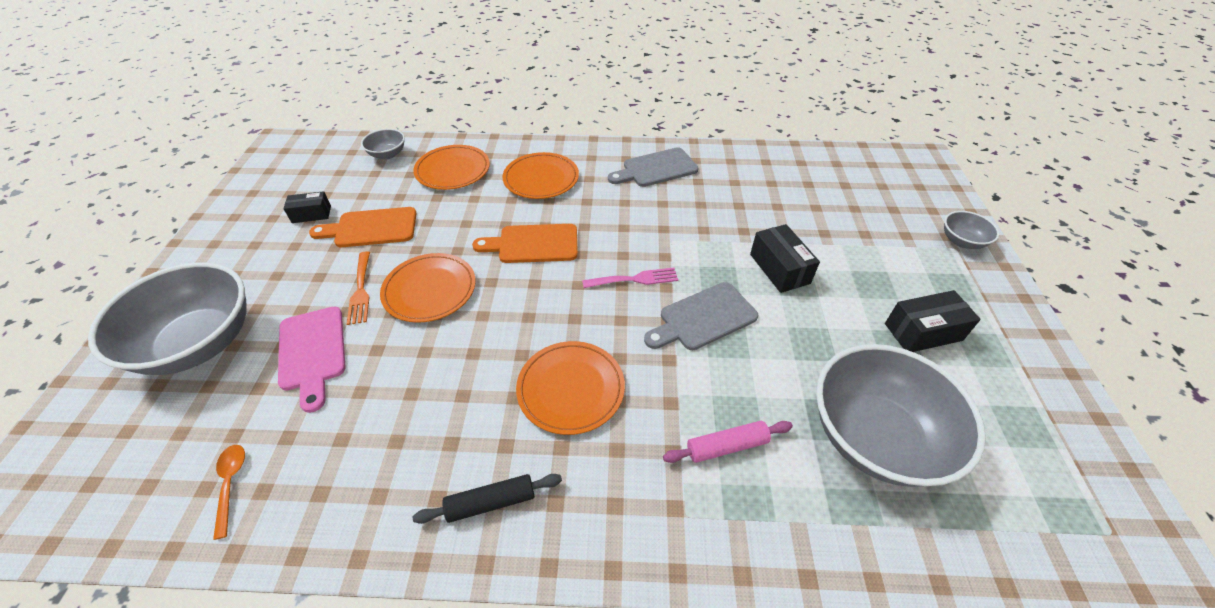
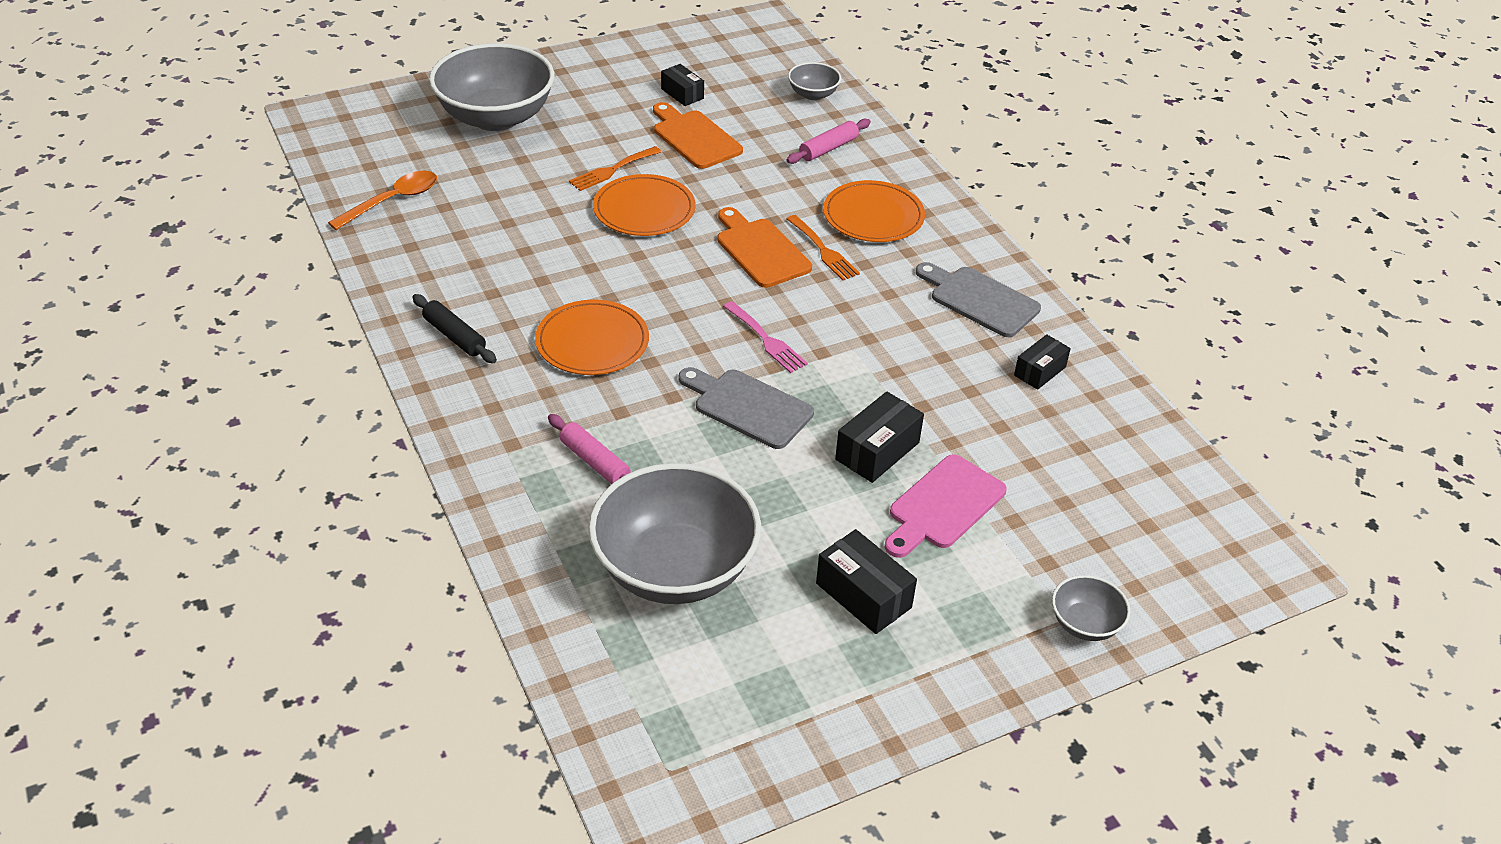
camera: 60 degrees right, 5 degrees down
(231, 484) = (392, 201): orange spoon -> orange spoon, size x1.52
(312, 352) = (528, 178): pink cutting board -> pink cutting board (943, 506)
(453, 170) = (828, 148): orange plate -> pink rolling pin
(558, 214) = (823, 250): none -> orange fork
(735, 172) = (1040, 371): none -> black box

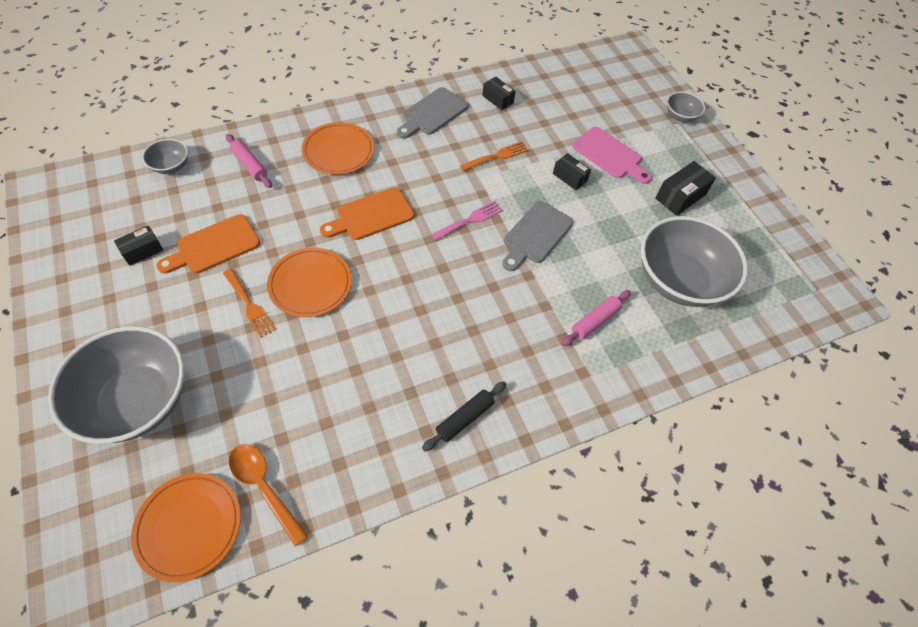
camera: 90 degrees left, 15 degrees up
(592, 342) = (472, 321): orange plate -> orange plate (189, 526)
(823, 250) = (375, 181): orange fork -> orange fork (497, 156)
(877, 451) = (569, 177): black box -> black box, size x0.66

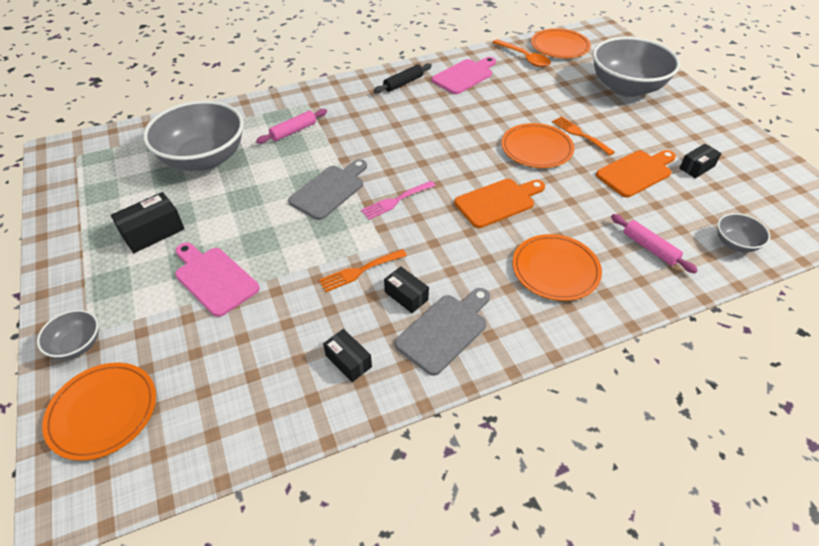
camera: 175 degrees left, 10 degrees down
(372, 436) = (464, 76): none -> pink cutting board
(569, 177) = (275, 249): black box -> black box (406, 296)
(639, 82) = (103, 412): none -> orange plate

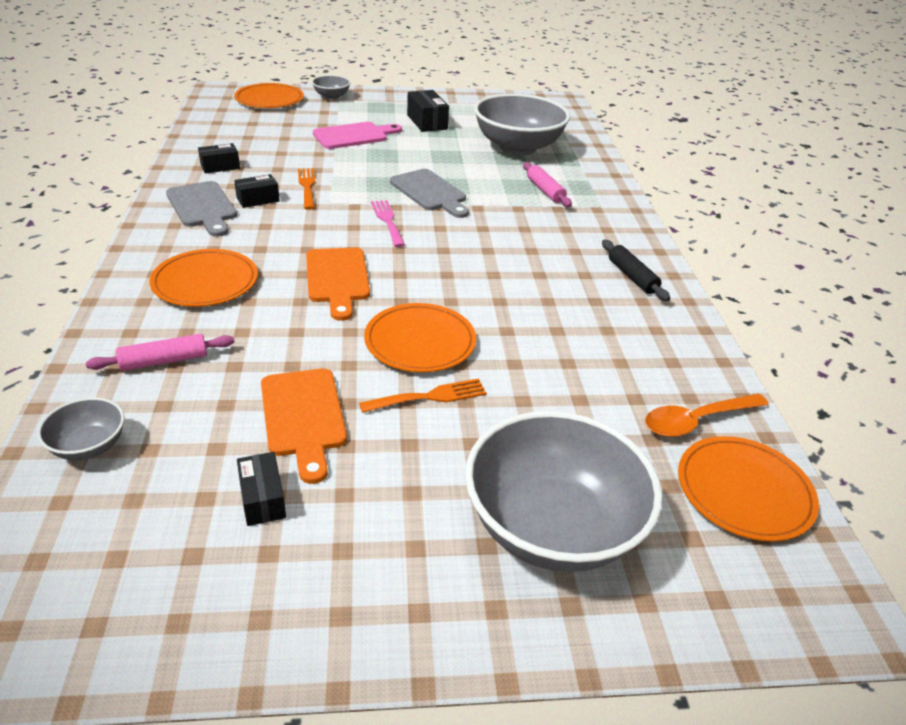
camera: 105 degrees right, 10 degrees down
(464, 76) = (643, 334): pink cutting board -> none

